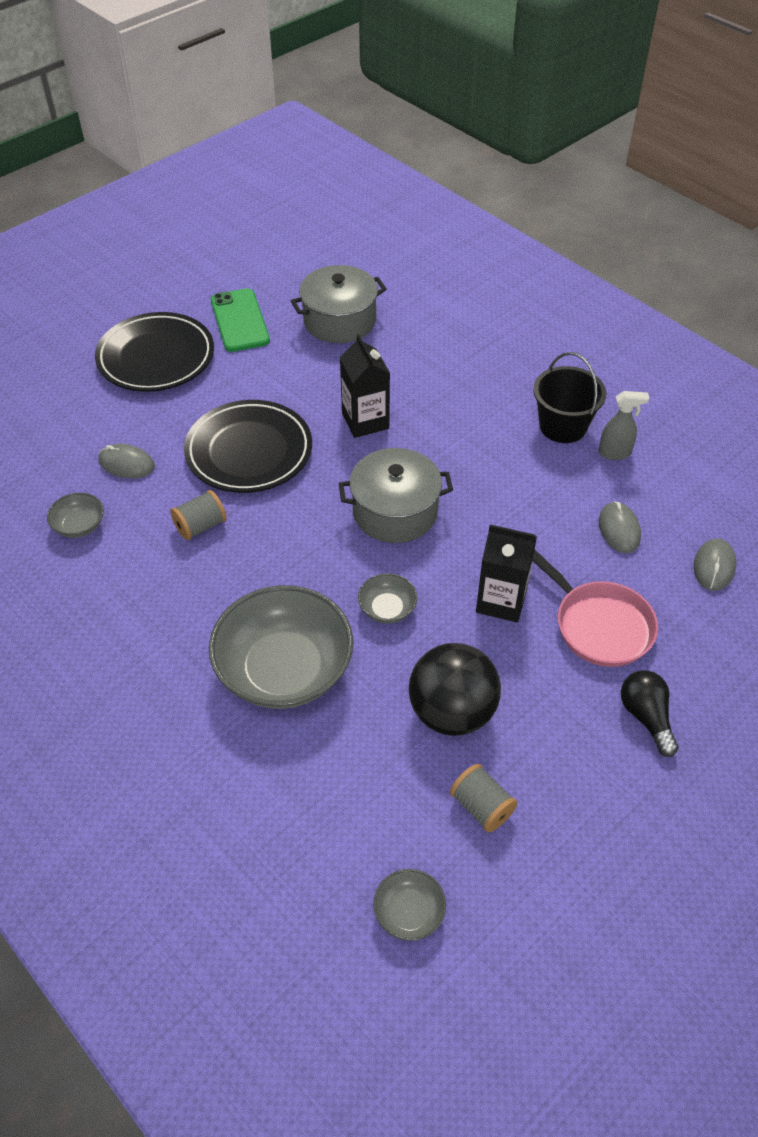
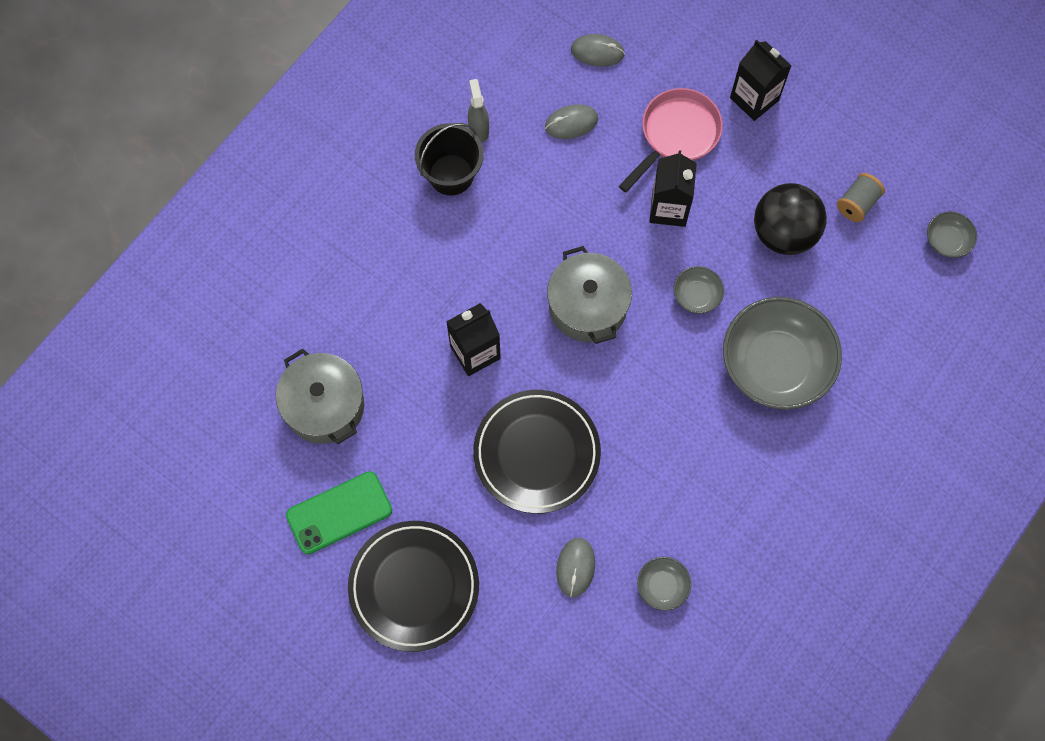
camera: 100 degrees left, 20 degrees up
(200, 526) = (640, 473): grey spool -> none
(646, 717) = (754, 99): black light bulb -> black carton

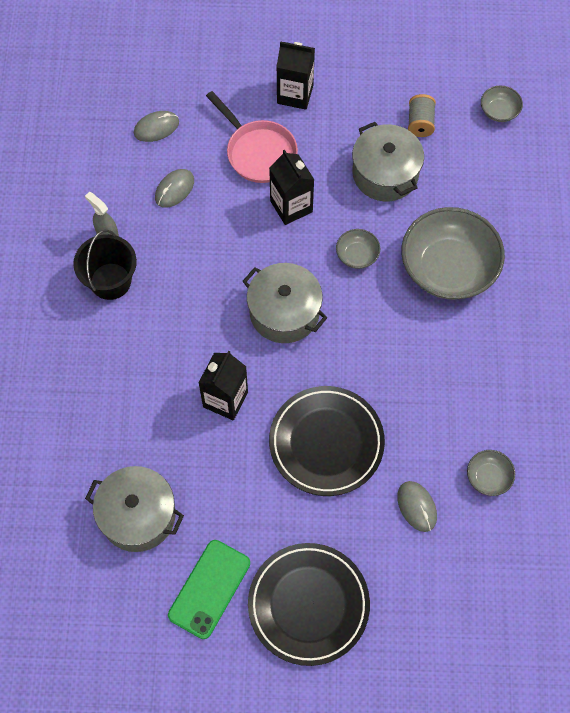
camera: 35 degrees left, 5 degrees down
(676, 135) = (258, 152): pink pan -> pink pan turned 135 degrees clockwise
(784, 233) = (385, 174): black ball -> grey pot

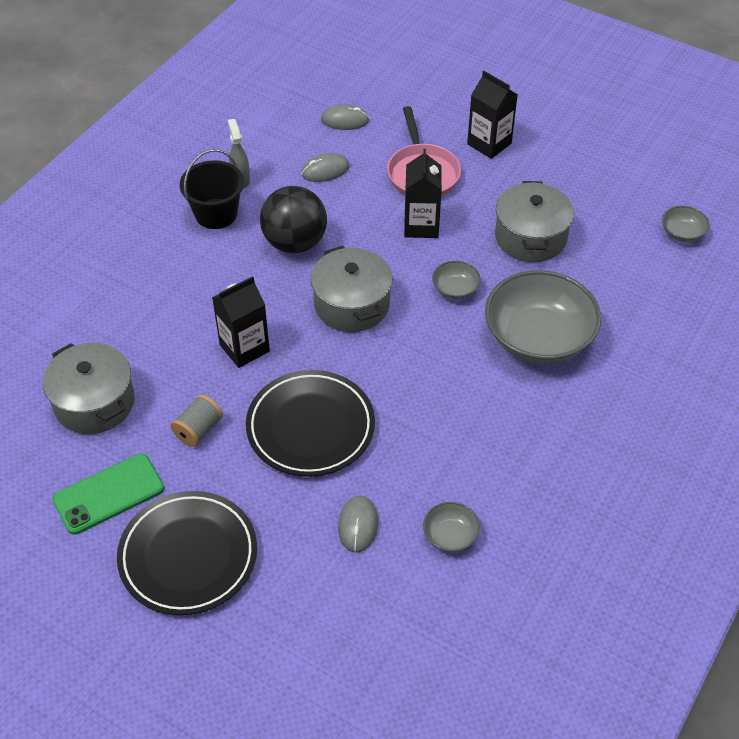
camera: 30 degrees right, 15 degrees down
(198, 276) = (295, 243): none -> black ball
(420, 123) = (594, 211): grey spool -> grey spool (198, 430)

